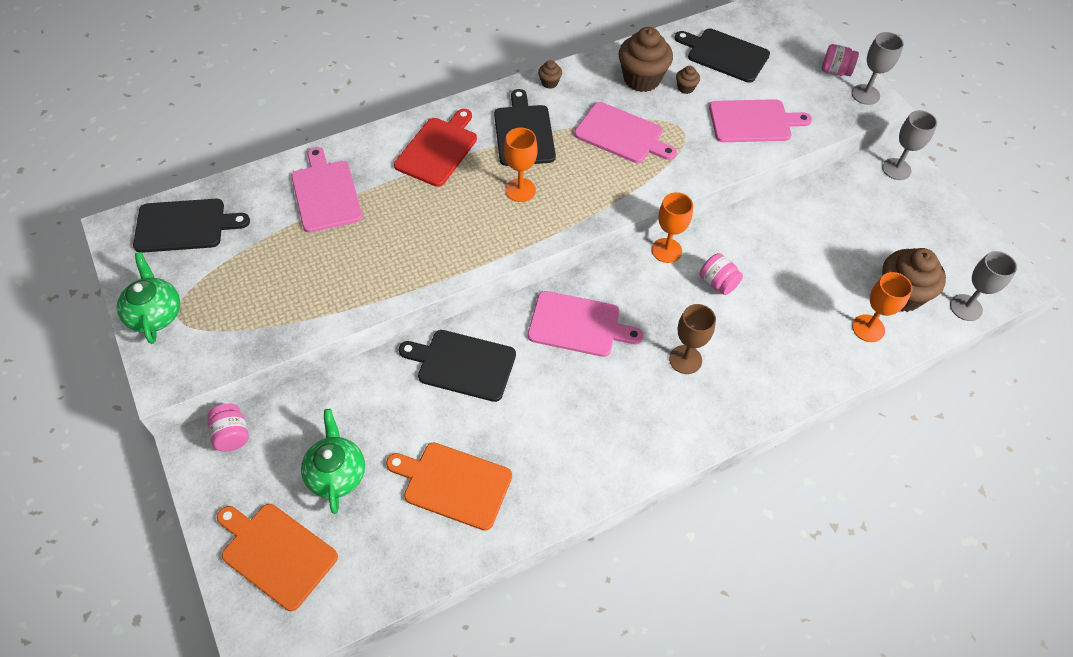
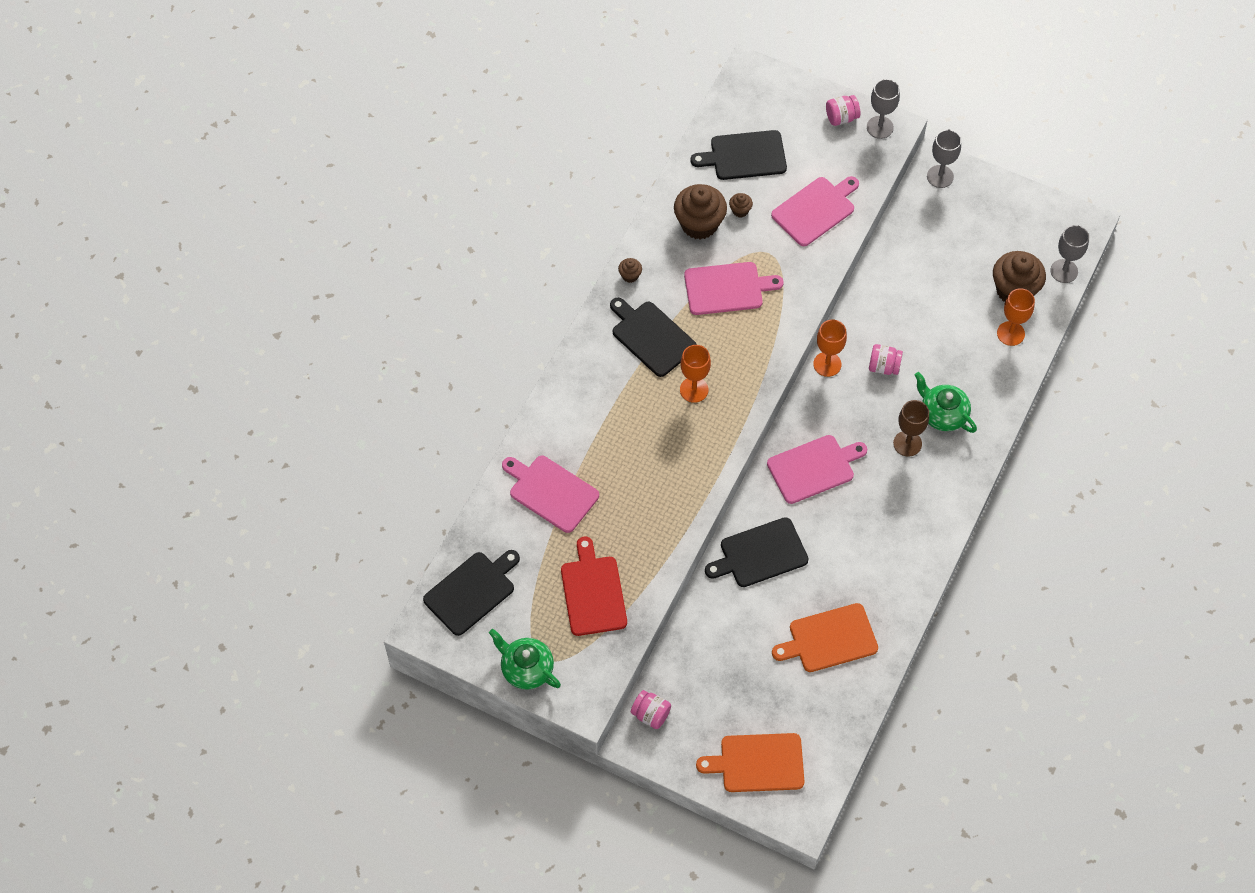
camera: 35 degrees left, 5 degrees up
(336, 473) = (746, 687): green teapot -> green teapot (942, 414)
(438, 149) = (600, 396): red cutting board -> red cutting board (593, 592)

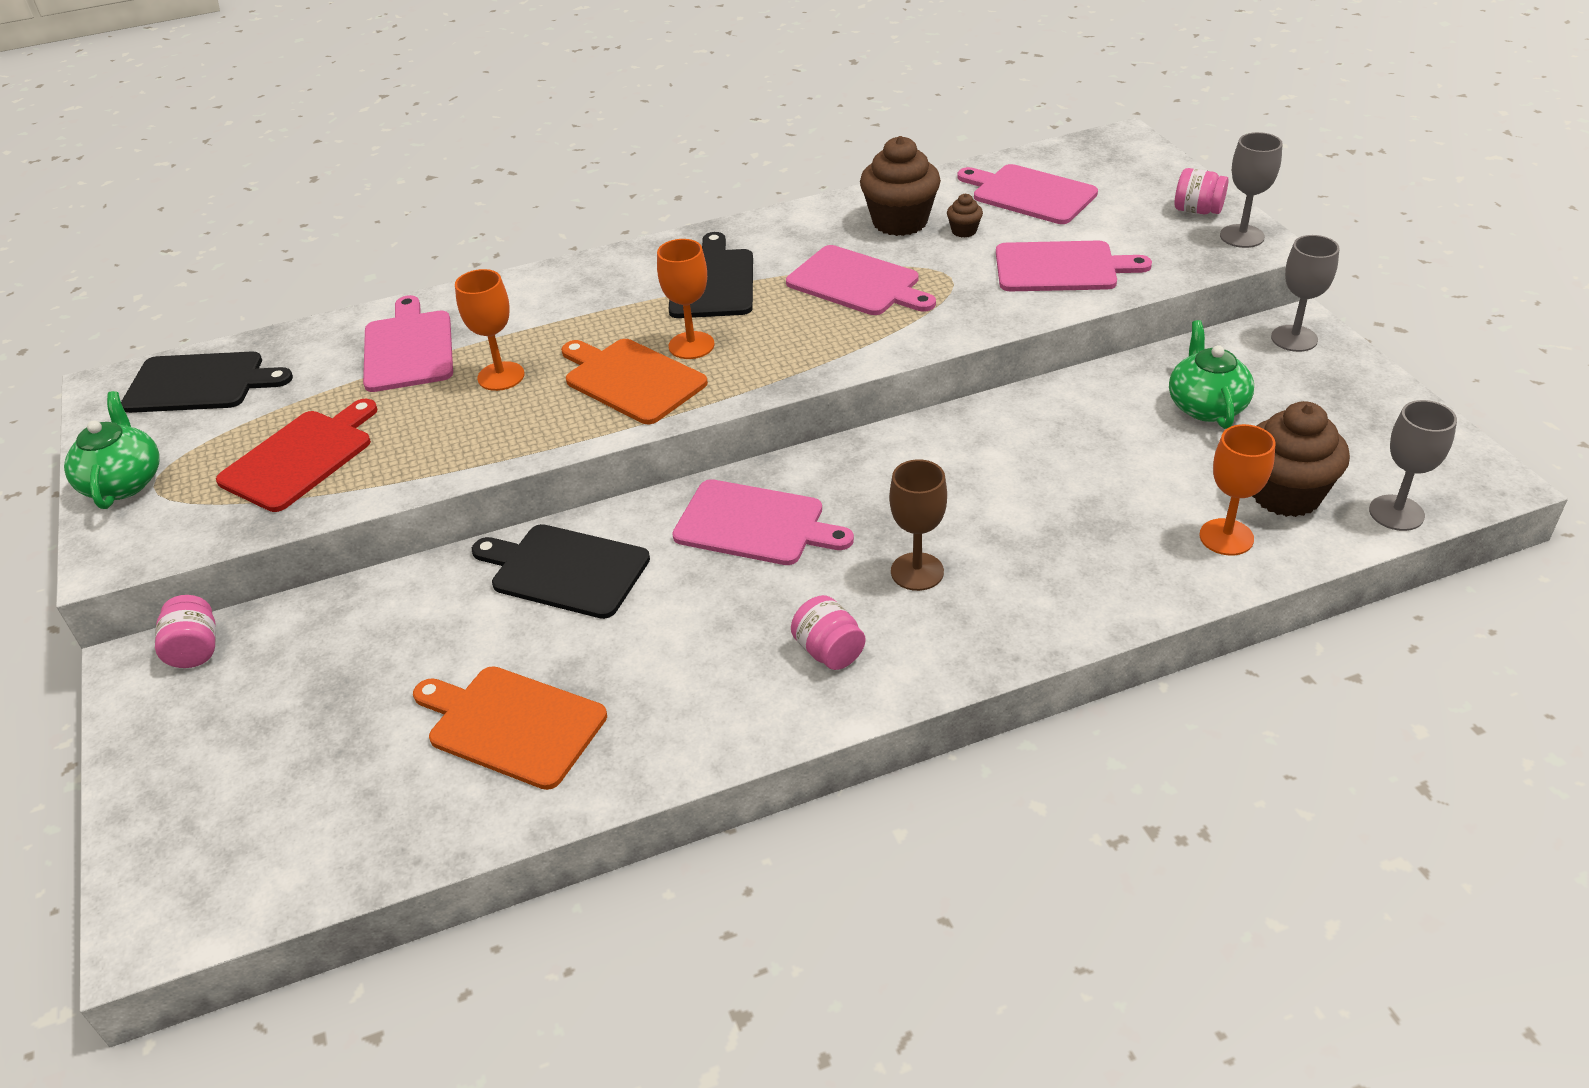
camera: 45 degrees right, 20 degrees down
(630, 275) = (763, 227): brown cupcake -> none
(744, 156) = (1030, 194): black cutting board -> pink cutting board
(758, 763) = (212, 806): orange cutting board -> orange cutting board (632, 379)
(827, 364) = (911, 434): orange goblet -> orange goblet (501, 376)
(883, 367) = (986, 475): pink jar -> pink jar (828, 651)
(942, 414) = (1010, 569): green teapot -> green teapot (1206, 406)

